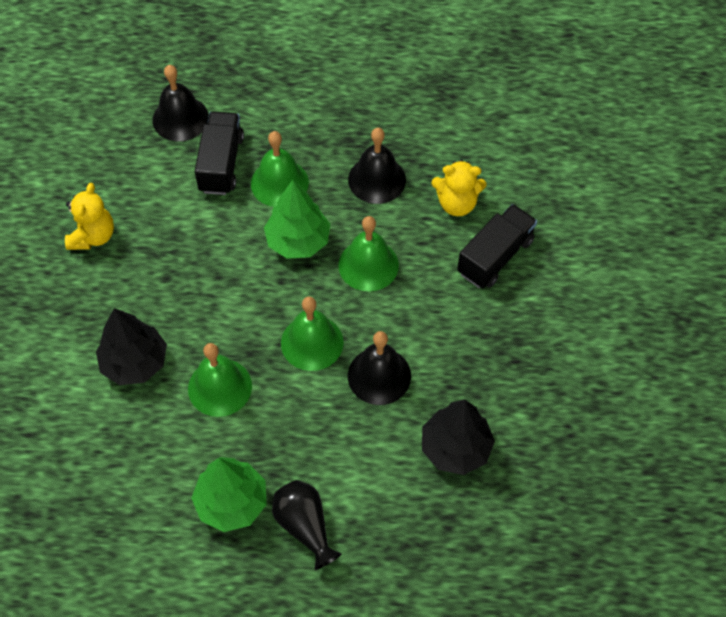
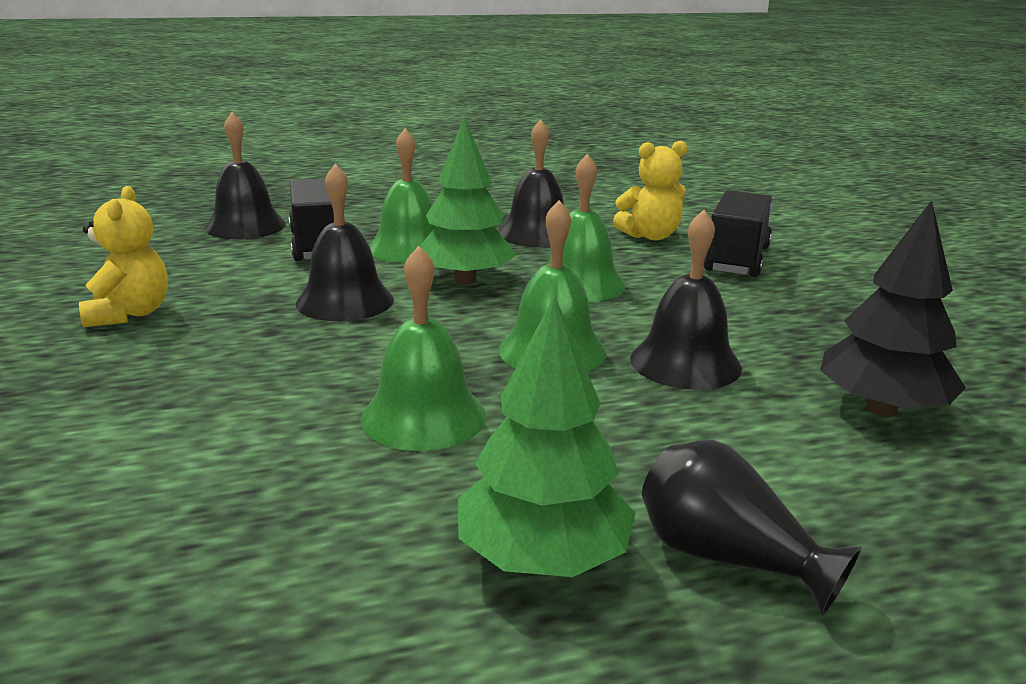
camera: 20 degrees left, 35 degrees down
(134, 362) = (242, 416): black tree -> none
(216, 251) = (345, 301): none -> black bell

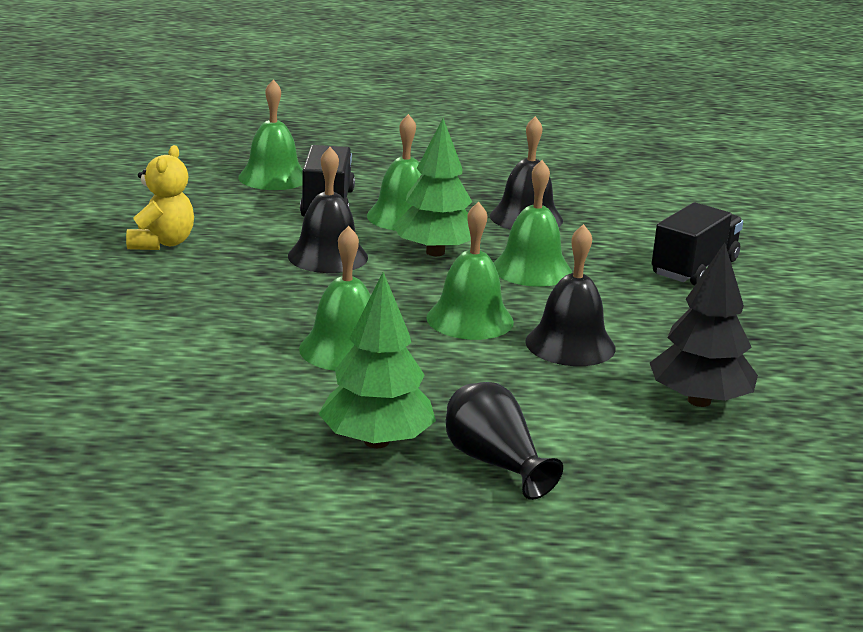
camera: 15 degrees right, 0 degrees up
(245, 226) = (273, 177): black bell -> green bell
(650, 236) = (631, 234): yellow teddy bear -> none

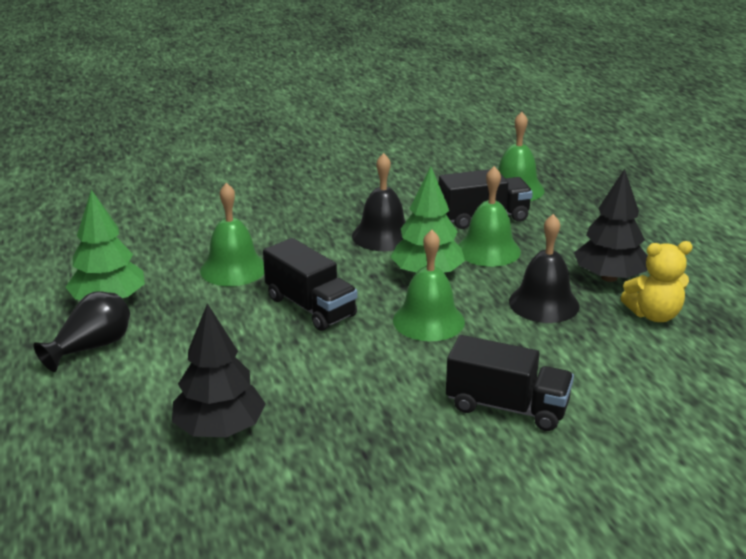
camera: 75 degrees right, 5 degrees up
(162, 243) = (357, 180): yellow teddy bear -> yellow teddy bear (654, 315)
(470, 319) = (310, 307): green bell -> black truck
(493, 185) = (609, 277): none -> black tree
(570, 344) = (291, 356): black bell -> none

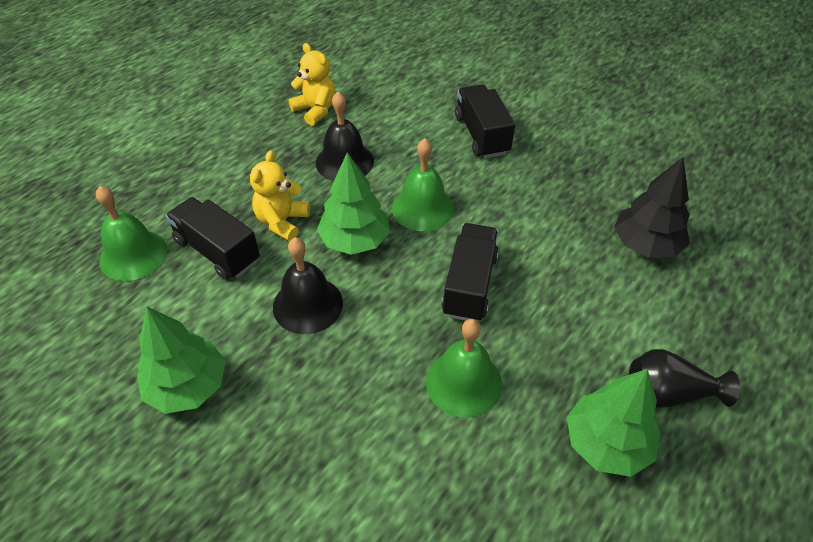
camera: 125 degrees left, 20 degrees up
(367, 183) = (188, 386): none -> green tree
(488, 250) = (282, 222): green bell -> yellow teddy bear
(609, 277) = (277, 144): black tree -> none

